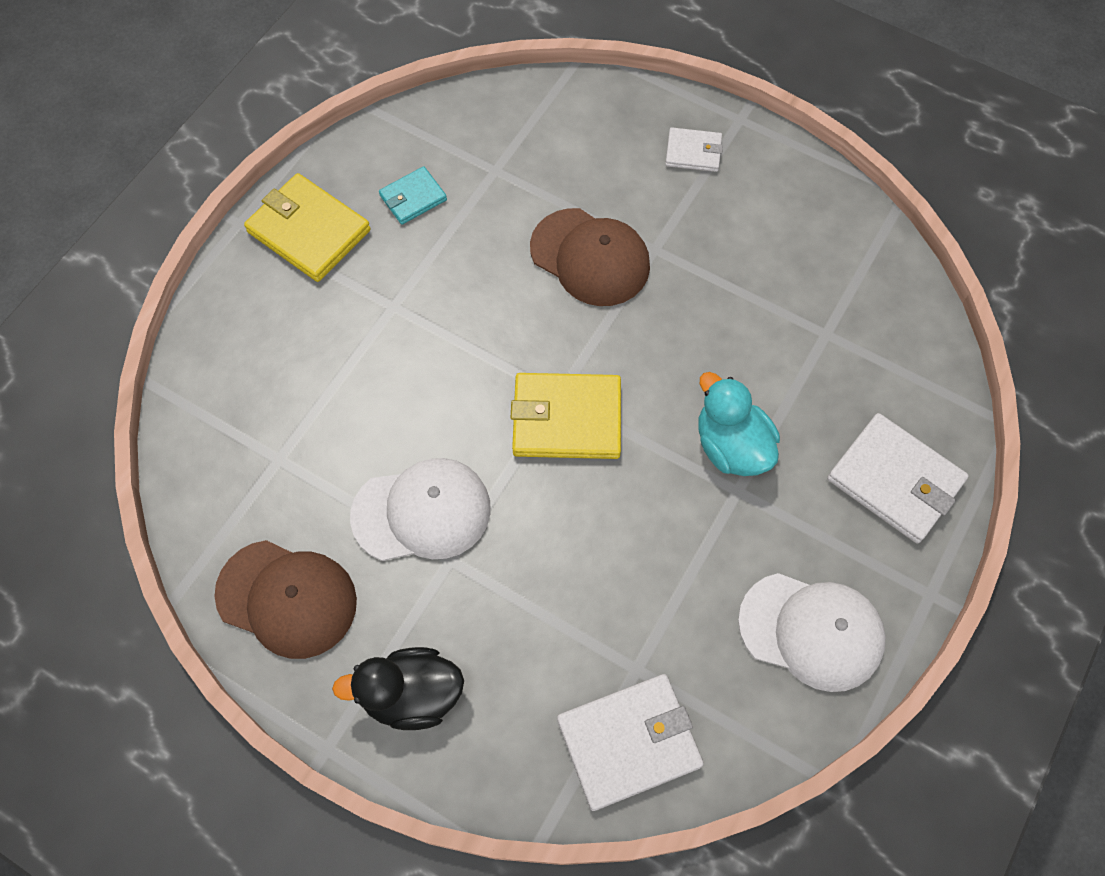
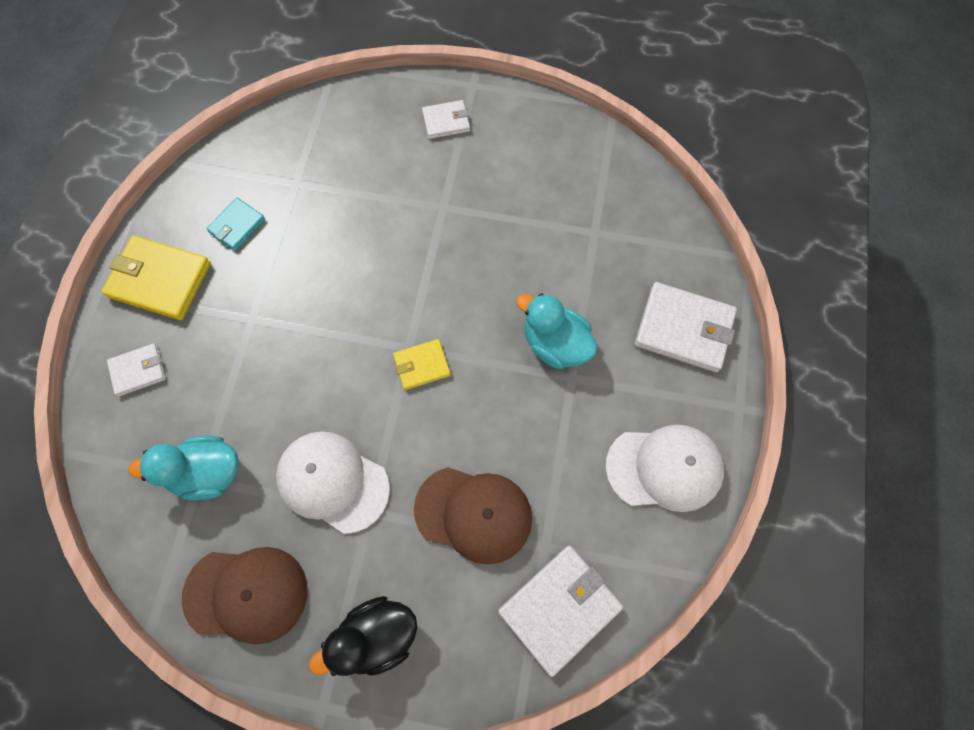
camera: 20 degrees left, 5 degrees up
(253, 321) = (138, 371): none -> white wallet
(289, 455) = (207, 472): none -> turquoise duck
(422, 512) = (333, 481): white cap -> white cap turned 120 degrees counterclockwise
(567, 419) = (422, 365): yellow wallet -> yellow wallet, size x0.56
(590, 257) = (395, 230): brown cap -> brown cap (473, 514)

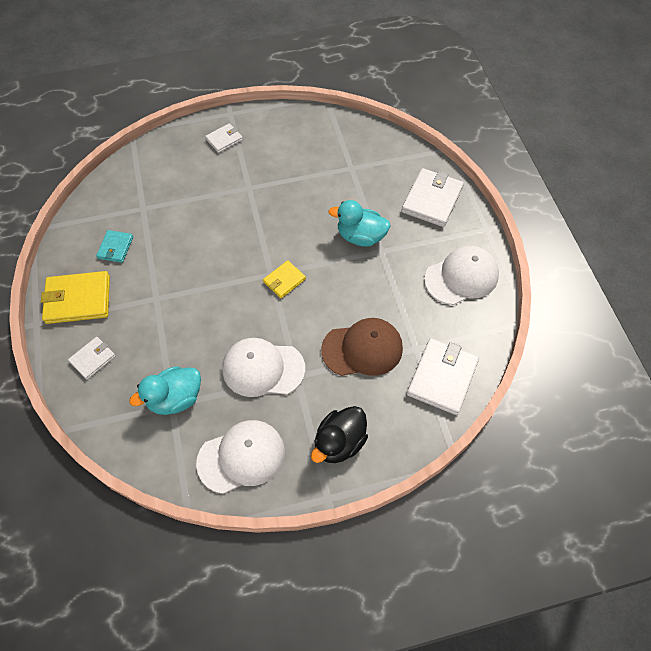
camera: 25 degrees left, 10 degrees down
(246, 594) = (241, 457): brown cap -> white cap
(683, 329) = (432, 200): white wallet -> white wallet turned 60 degrees counterclockwise

